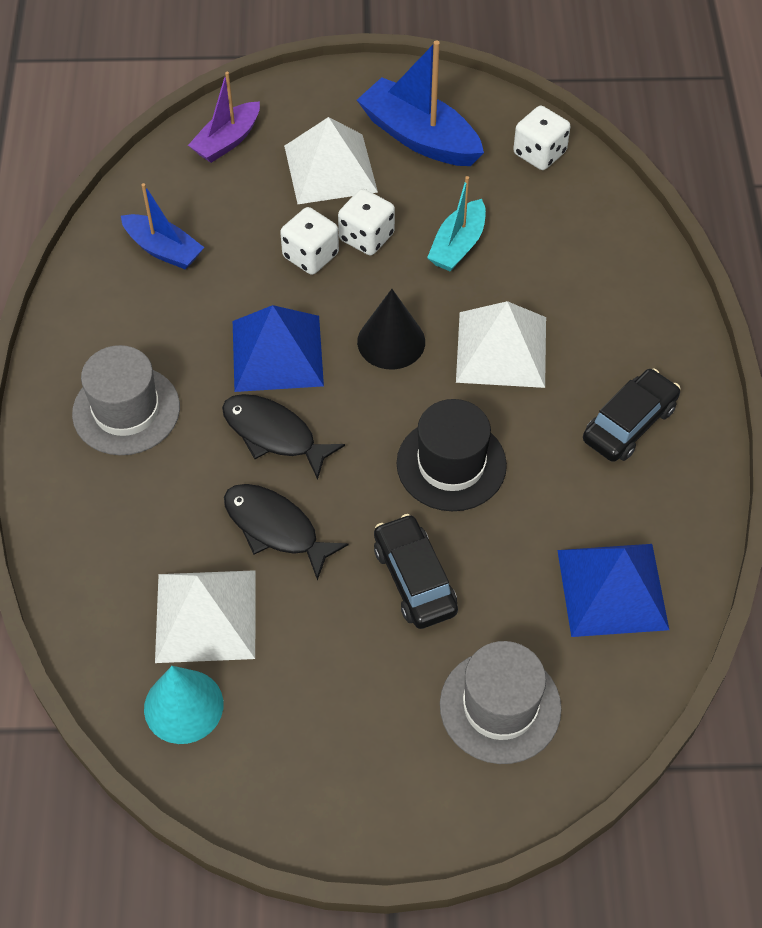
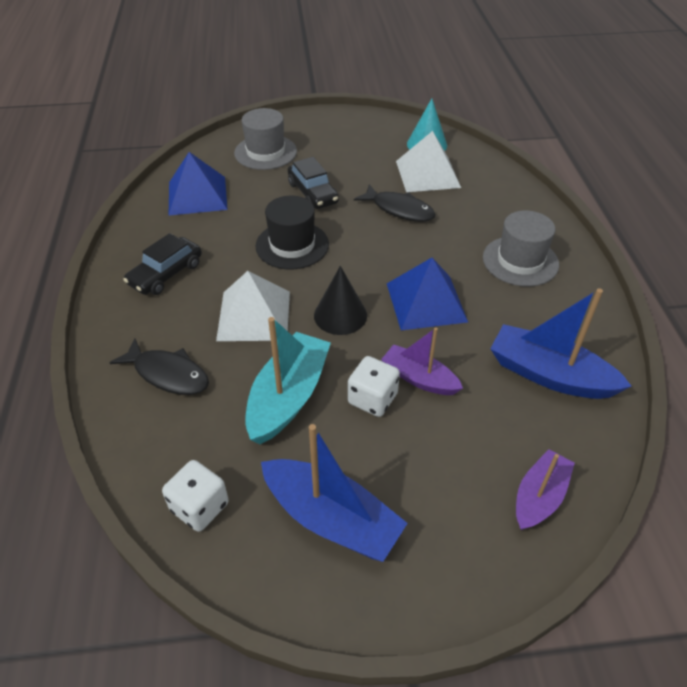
camera: 175 degrees right, 10 degrees down
(163, 249) = (549, 375): blue boat -> blue boat, size x1.58
(274, 434) = (414, 254): black fish -> black fish (168, 374)
(310, 255) = (419, 378): white dice -> purple boat
(330, 168) = (421, 470): white pyramid -> none
(458, 245) = (288, 397): turquoise boat -> turquoise boat, size x1.58

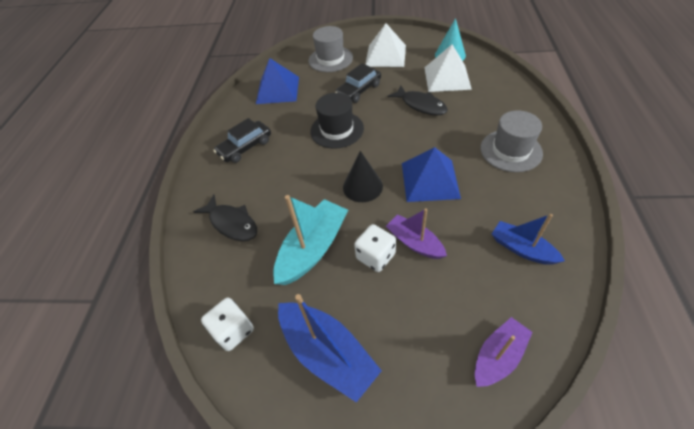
camera: 15 degrees right, 5 degrees up
(254, 315) = (300, 182): white pyramid -> white pyramid (385, 55)
(313, 193) = (358, 90): black car -> black car turned 60 degrees clockwise
(549, 375) = (522, 249): blue boat -> blue boat, size x0.63

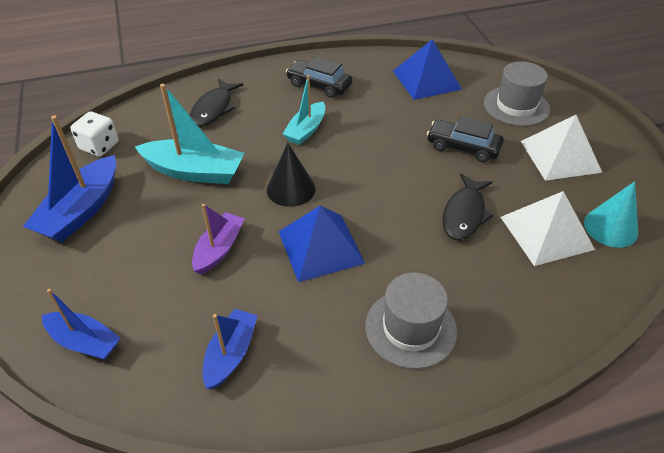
camera: 65 degrees right, 5 degrees down
(297, 165) = (306, 130): none -> turquoise boat
(337, 130) = (377, 146): black hat -> none
(375, 256) = (194, 220): white dice -> none
(498, 356) = (85, 342): purple boat -> blue boat

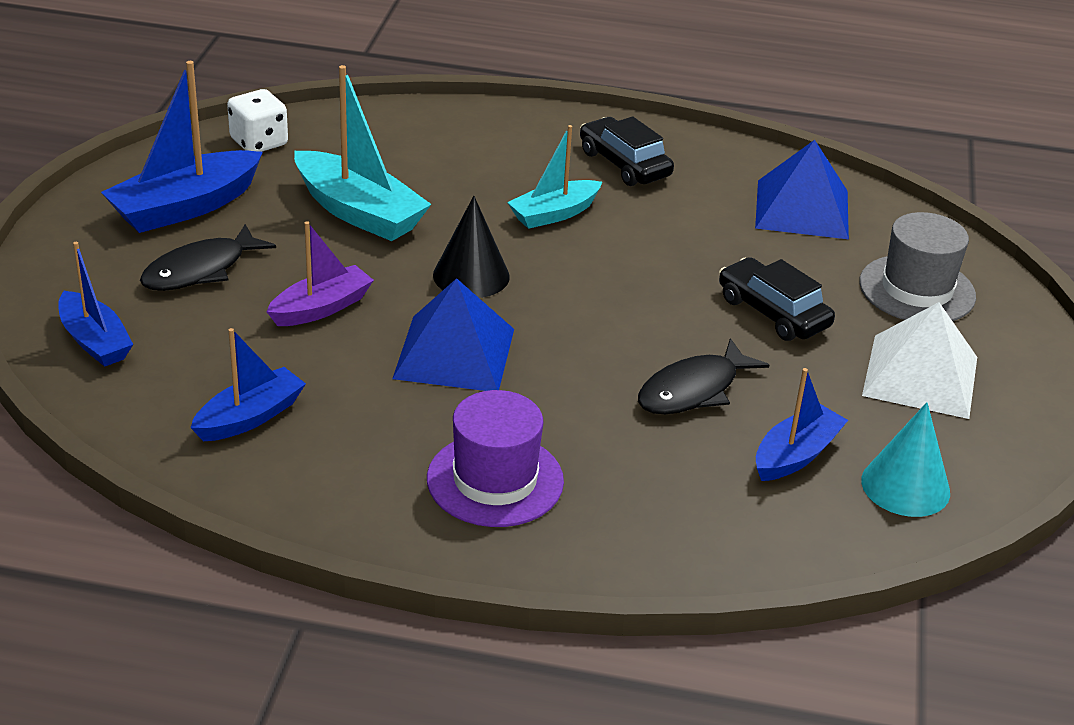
camera: 25 degrees right, 10 degrees down
(214, 108) = (445, 146): black fish -> black fish (200, 270)
(410, 328) = (495, 480): grey hat -> purple hat
(546, 233) = (796, 455): white pyramid -> blue boat

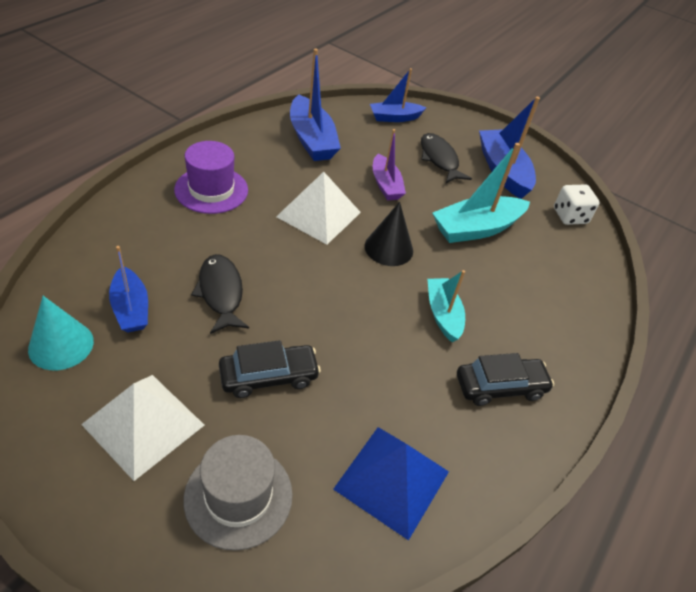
camera: 110 degrees right, 10 degrees up
(250, 417) = (311, 139): blue boat -> blue boat, size x1.58
(454, 353) = (318, 214): blue pyramid -> white pyramid

